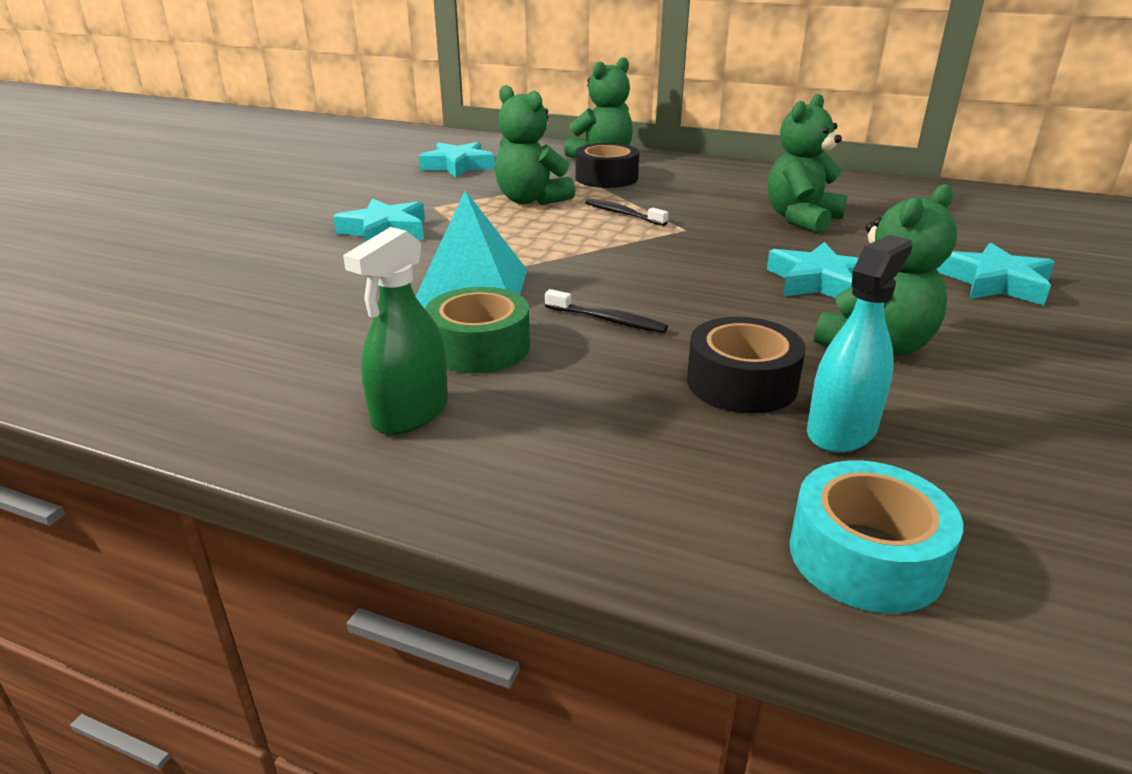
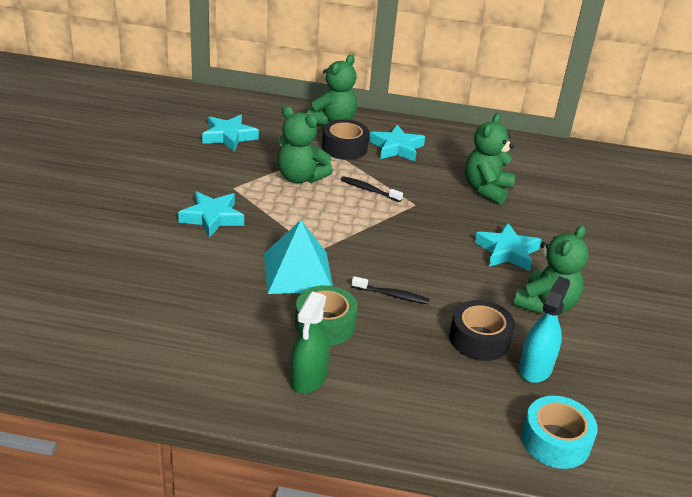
camera: 15 degrees left, 5 degrees up
(995, 283) = (606, 246): turquoise star -> turquoise star (396, 148)

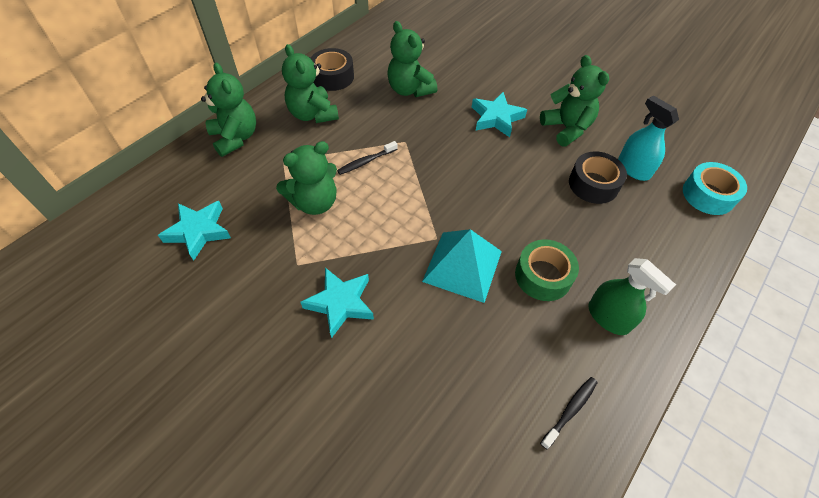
camera: 60 degrees left, 20 degrees up
(344, 148) = (287, 149): black tape -> black tape (333, 77)
(392, 295) = (522, 213): black toothbrush -> black toothbrush (570, 410)
(396, 148) = (313, 114): turquoise star -> green teddy bear

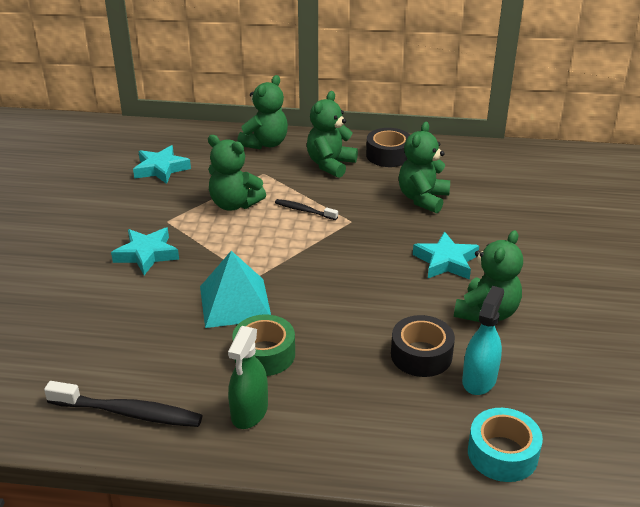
camera: 60 degrees right, 20 degrees down
(570, 410) = (129, 413): black toothbrush -> black toothbrush, size x1.76

